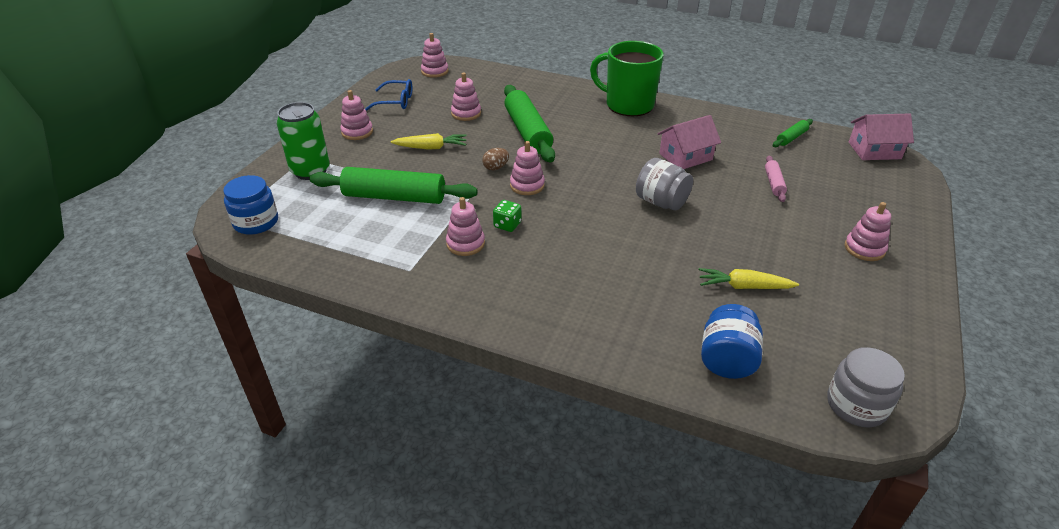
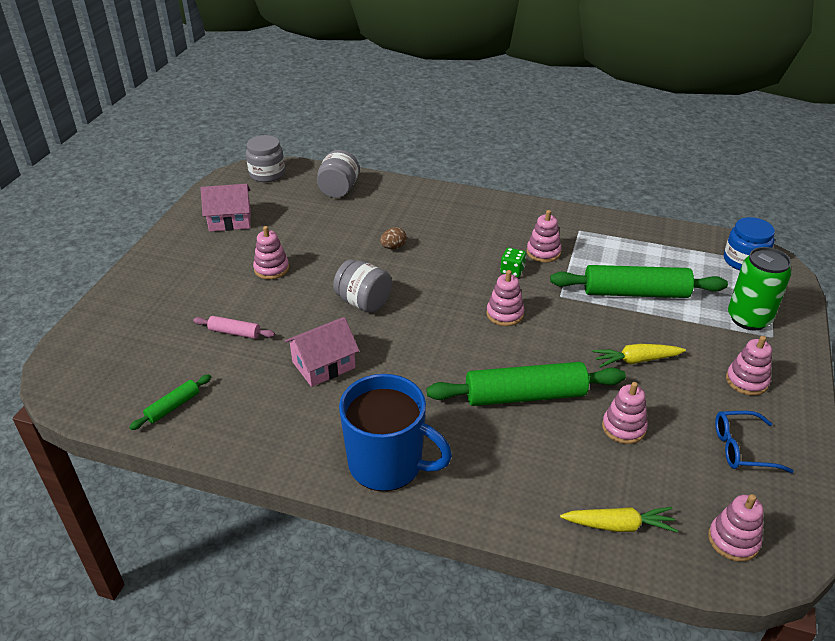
camera: 175 degrees right, 0 degrees up
(496, 167) = (546, 335): brown egg -> brown egg (393, 247)
(528, 132) = (525, 396): green rolling pin -> green rolling pin turned 75 degrees counterclockwise
(628, 105) = (388, 464): green mug -> blue mug
(727, 360) = (339, 190): blue jar -> grey jar
(743, 286) = (310, 232): yellow carrot -> yellow carrot (619, 525)
(773, 183) = (234, 332): pink rolling pin -> pink rolling pin turned 75 degrees counterclockwise
(864, 249) = (188, 267): pink stacking toy -> pink stacking toy (271, 269)
(874, 150) = (78, 390): pink house -> pink house (230, 220)

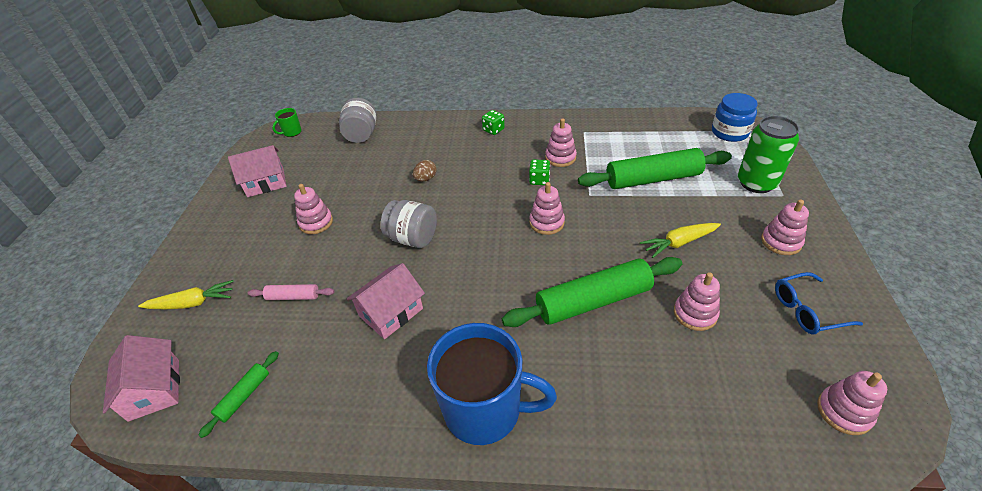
camera: 10 degrees left, 5 degrees up
(95, 384) = (154, 389): none -> pink house
(267, 174) = (292, 132): grey jar -> green mug
(481, 210) = (493, 130): none -> green dice
(619, 525) = (733, 423): yellow carrot -> yellow carrot (192, 303)

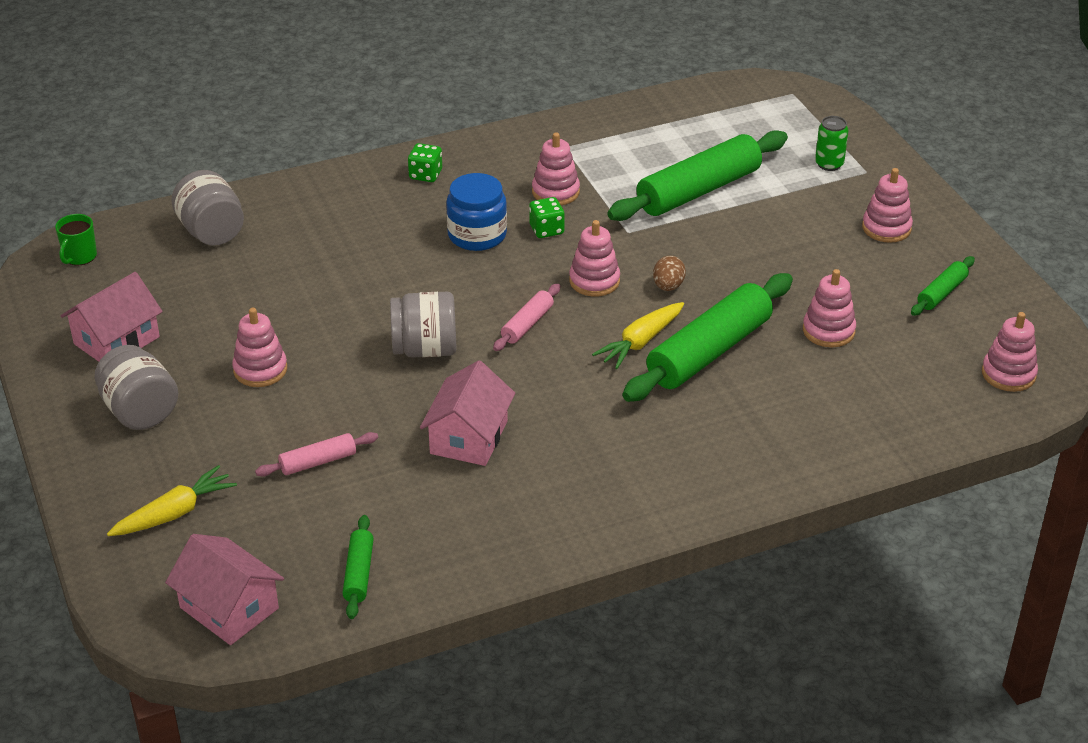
camera: 30 degrees left, 5 degrees down
(237, 228) = (140, 411): none -> grey jar
(426, 179) = (377, 269): brown egg -> brown egg (668, 286)
(484, 240) = (527, 324): none -> pink rolling pin
(485, 410) = (658, 489): blue mug -> none
(679, 243) = (772, 260): yellow carrot -> yellow carrot (640, 342)
(729, 132) = (765, 103): blue jar -> blue jar (477, 235)
(756, 183) = (829, 164): green can -> green can, size x0.53
(807, 310) = (941, 293): blue glasses -> green rolling pin

